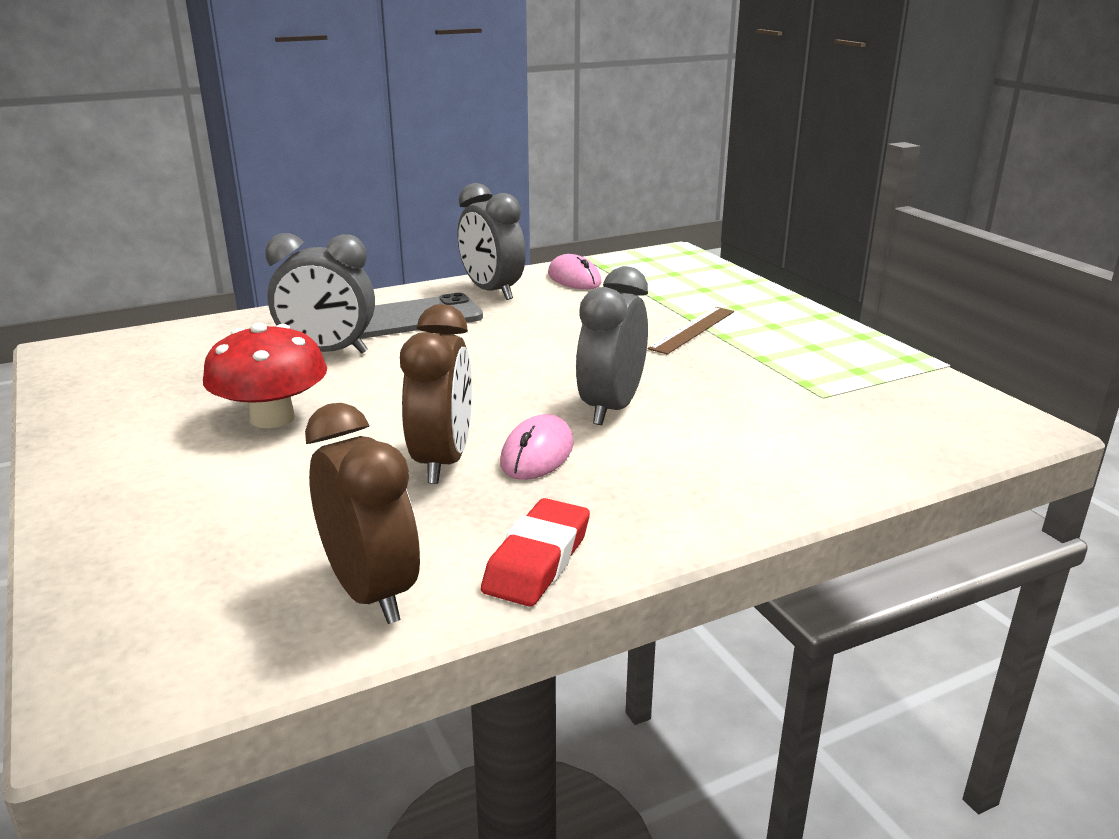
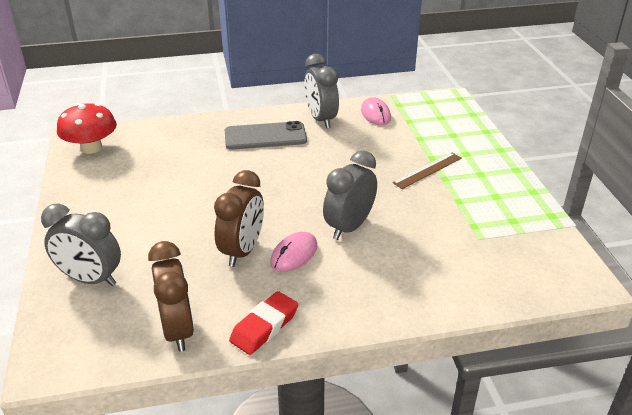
camera: 15 degrees right, 10 degrees up
(272, 418) = (166, 204): red mushroom -> red mushroom (91, 148)
(328, 352) = (210, 158): grey clock -> grey clock (90, 279)

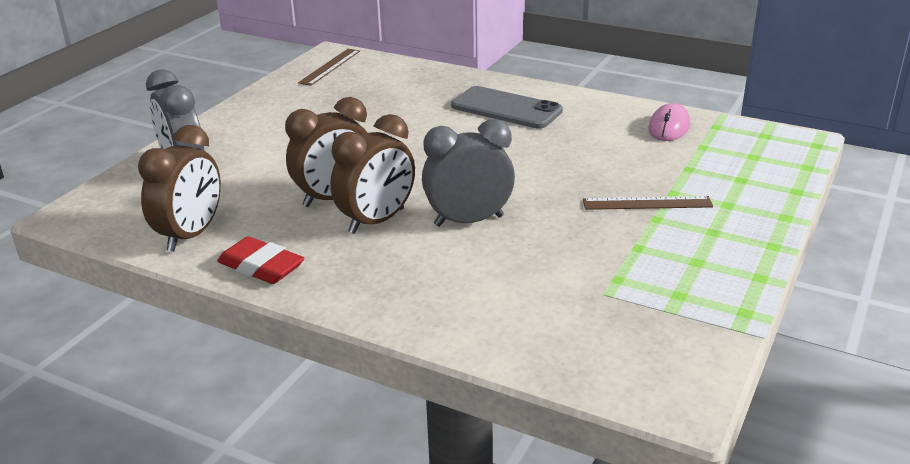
camera: 40 degrees right, 5 degrees down
(91, 148) = (330, 66): red mushroom -> brown ruler
(264, 327) = (261, 267): red eraser -> red eraser turned 45 degrees clockwise
(294, 254) = (377, 221): pink mouse -> brown clock
(321, 119) = (593, 112): grey clock -> none

